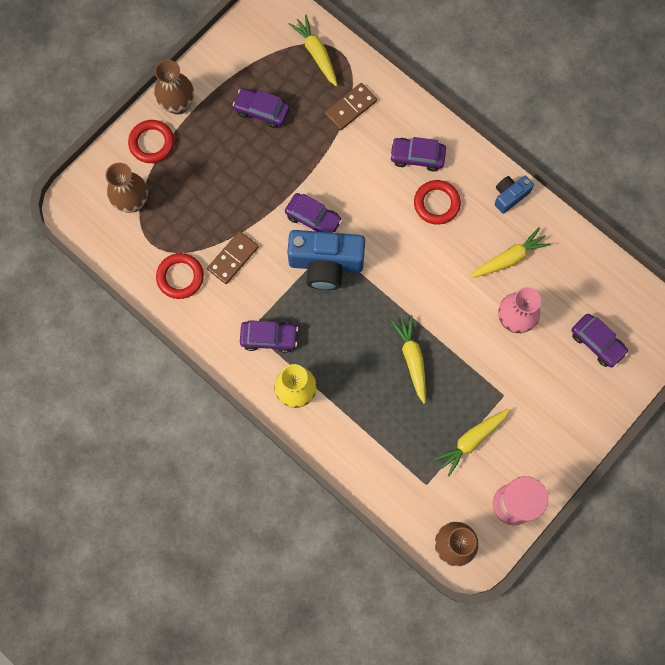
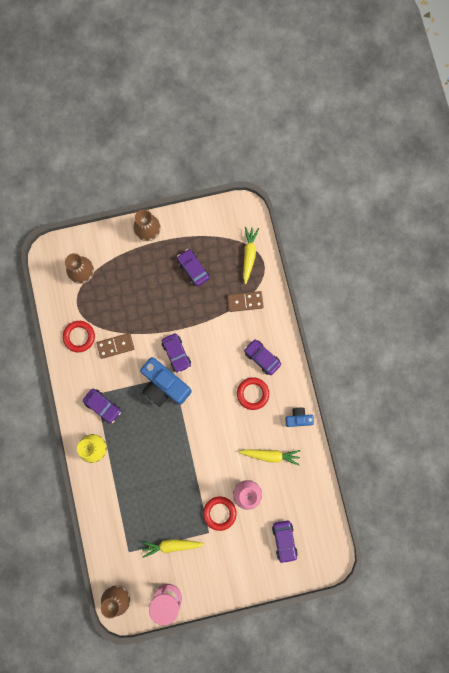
camera: 35 degrees right, 5 degrees up
(152, 143) = (118, 246): red ring -> red ring (219, 513)
(412, 359) = (172, 475): yellow carrot -> none

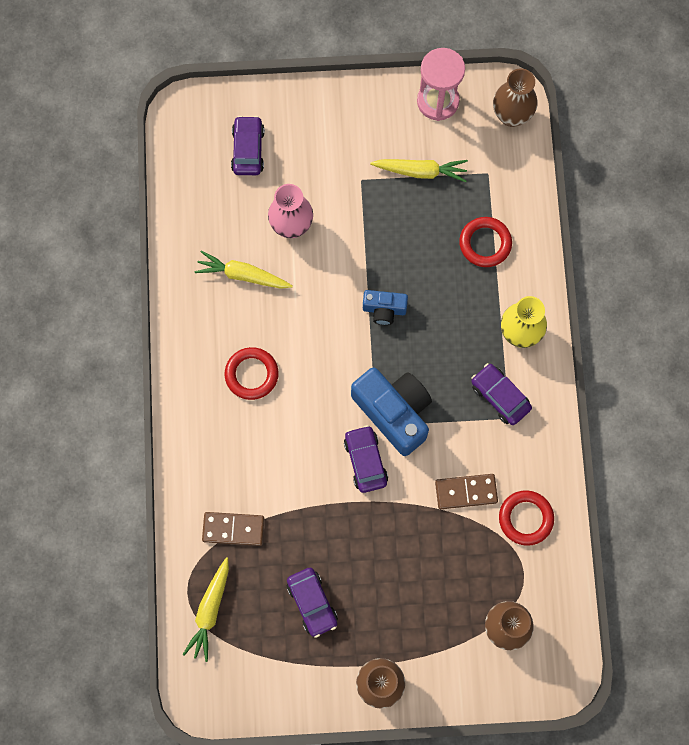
camera: 170 degrees left, 5 degrees down
(219, 513) = (339, 204): red ring -> red ring (485, 243)
(262, 358) = (224, 429): purple car -> none
(298, 418) = (186, 323): blue camera -> blue camera (384, 309)

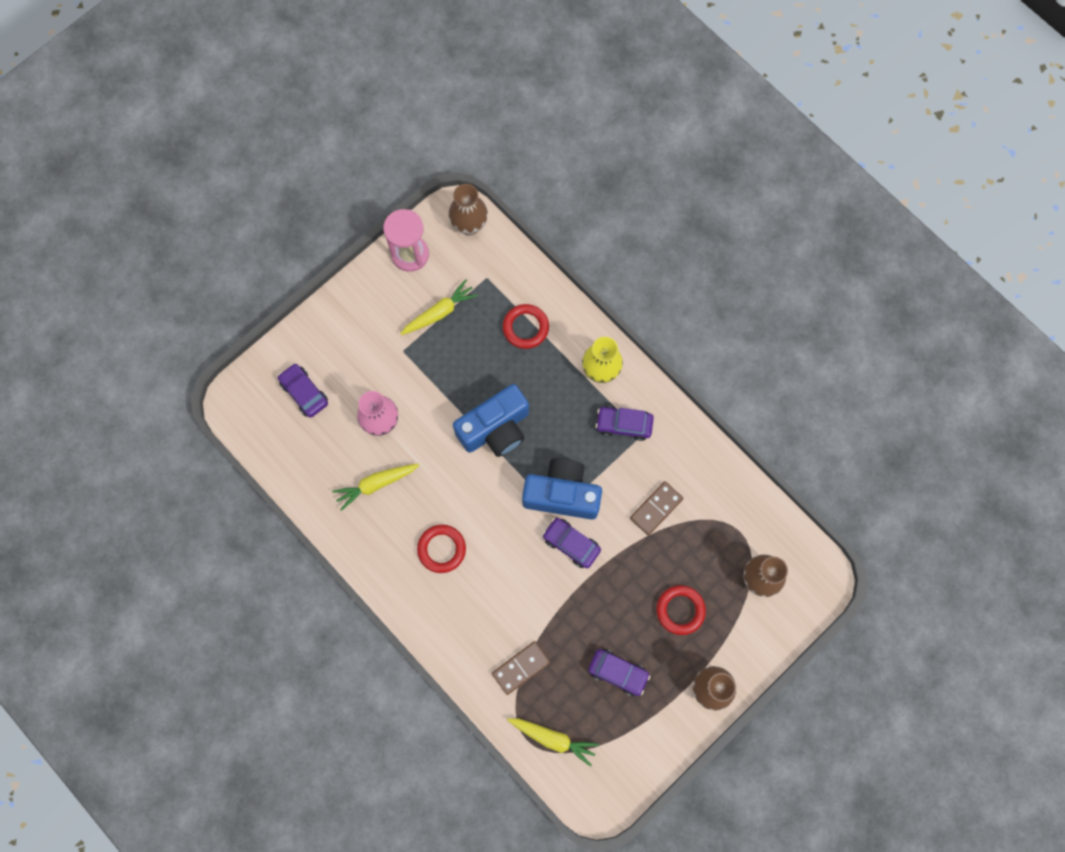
camera: 40 degrees left, 0 degrees up
(210, 611) = (553, 738): yellow carrot -> yellow carrot turned 45 degrees counterclockwise
(384, 309) = (495, 429): blue camera -> blue camera, size x1.91
(525, 518) = (710, 493): red ring -> red ring (680, 610)

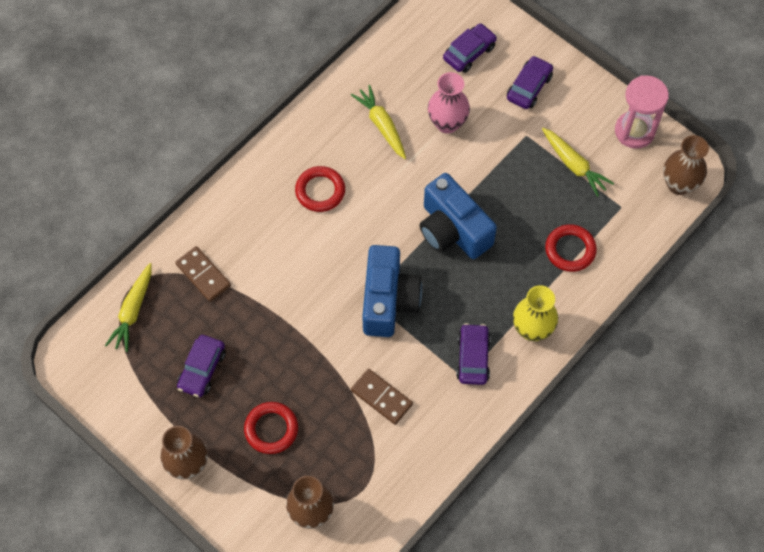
camera: 85 degrees right, 10 degrees down
(571, 544) = (335, 313): purple car -> purple car (529, 87)

